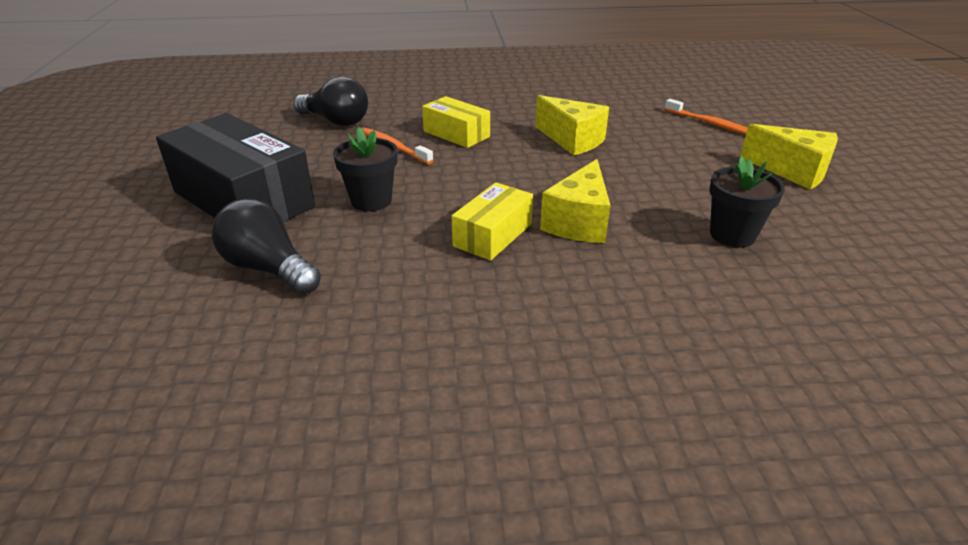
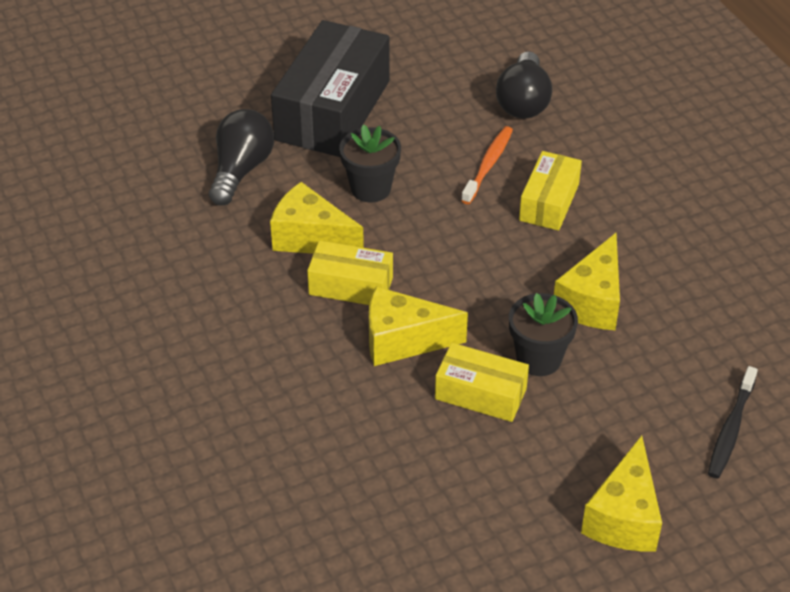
camera: 70 degrees right, 10 degrees up
(411, 244) = (311, 238): none -> yellow cheese
(655, 199) = (480, 394): none -> yellow box
(710, 124) = (730, 429): orange toothbrush -> black toothbrush
(732, 235) = (435, 462): black flower pot -> black flower pot (539, 359)

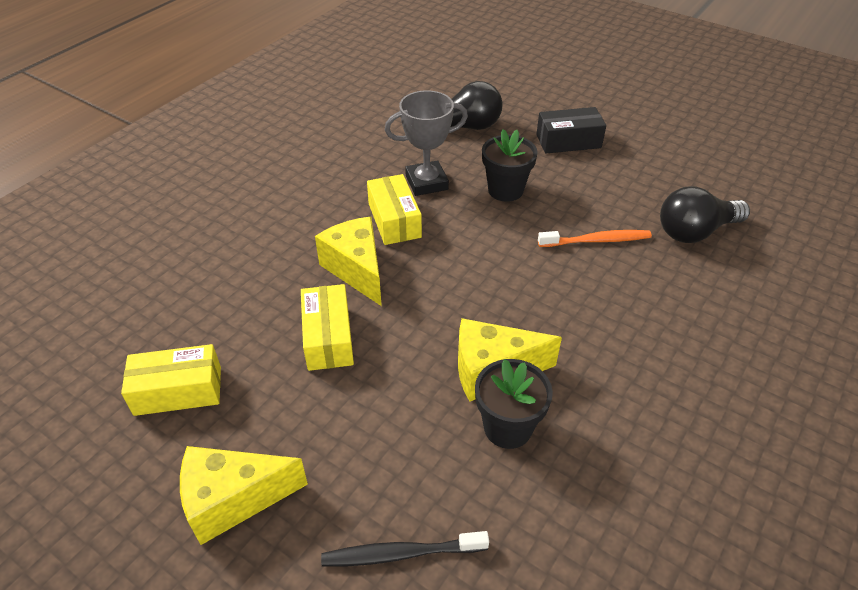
camera: 60 degrees right, 0 degrees up
(311, 238) = (426, 182): yellow cheese -> grey trophy
(332, 110) = (568, 141): black box -> black box, size x0.53
(539, 359) = (394, 360): black flower pot -> black flower pot (507, 427)
(549, 202) = (590, 294): yellow box -> yellow box (178, 391)

